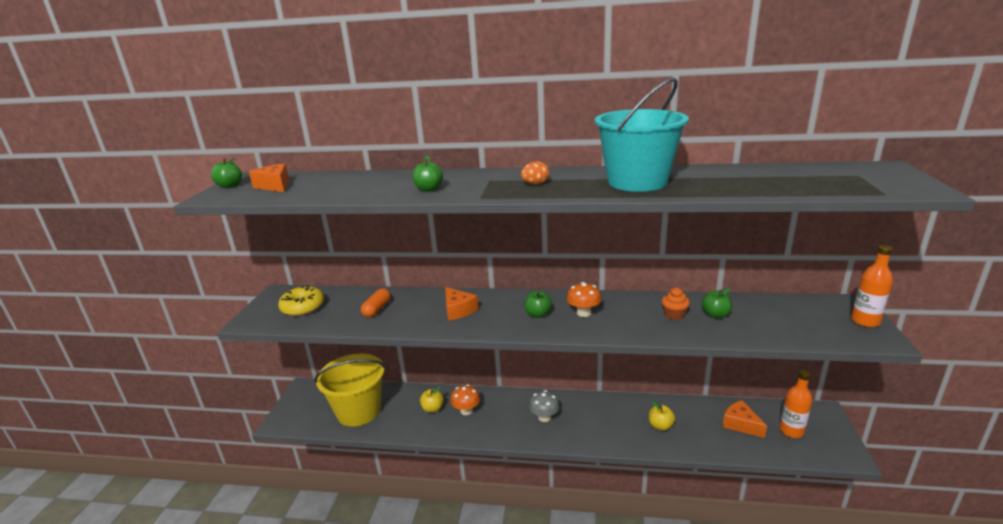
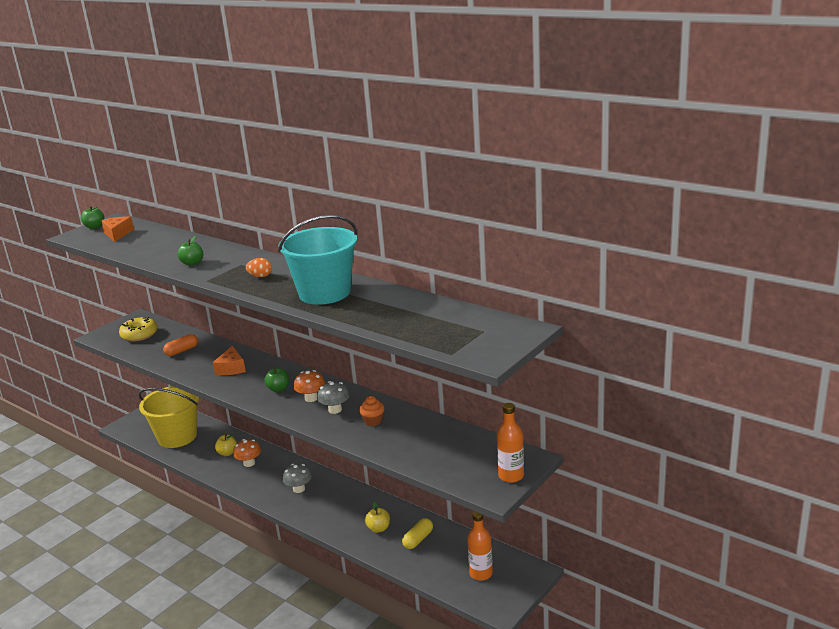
camera: 30 degrees right, 0 degrees up
(623, 316) = (335, 410): none -> grey mushroom
(705, 422) = (418, 539): none -> yellow capsule
(715, 315) = (403, 431): green apple -> none
(740, 424) = (445, 552): orange cheese -> none

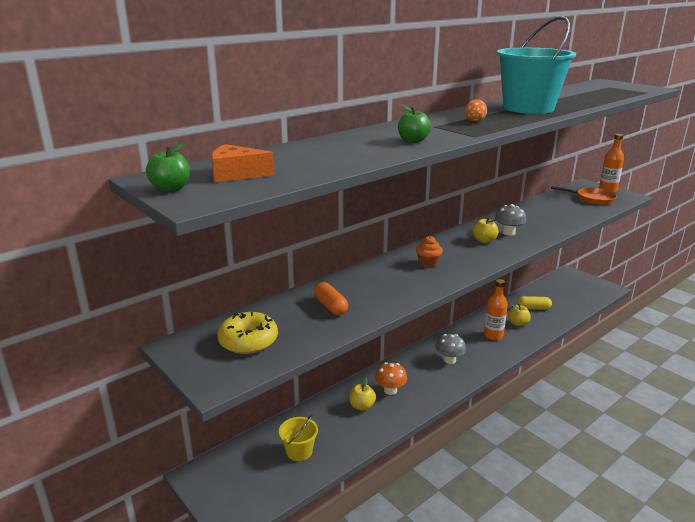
camera: 80 degrees left, 0 degrees up
(177, 436) = (299, 451): yellow bucket -> yellow bucket, size x0.47
(231, 368) = (400, 276): orange cheese -> none
(278, 389) = (460, 253): green apple -> none
(311, 398) = (484, 240): orange mushroom -> yellow apple
(373, 421) = (531, 221): orange cupcake -> orange cupcake (428, 263)
(418, 539) = (533, 308): yellow capsule -> yellow capsule turned 45 degrees counterclockwise
(467, 462) = (592, 199): none -> orange pan
(481, 573) = (573, 290): orange bottle -> orange bottle (493, 335)

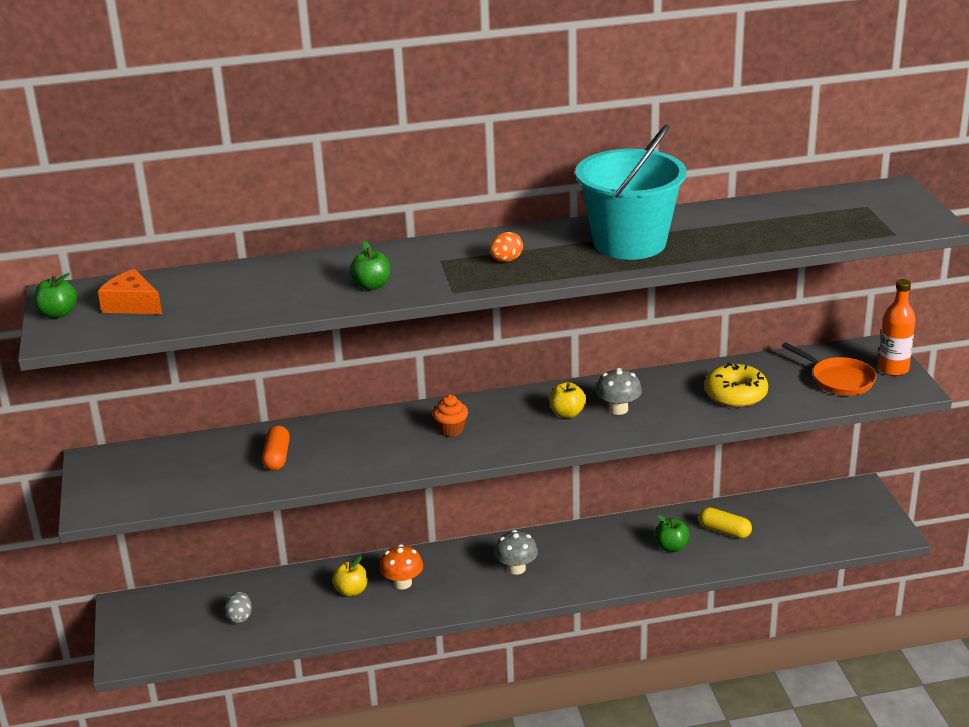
camera: 30 degrees right, 5 degrees up
(248, 341) = (159, 474): yellow donut -> yellow donut (735, 395)
(299, 451) = (240, 617): yellow bucket -> grey egg
(493, 335) = (614, 553): orange bottle -> none
(518, 323) = (671, 547): yellow apple -> green apple

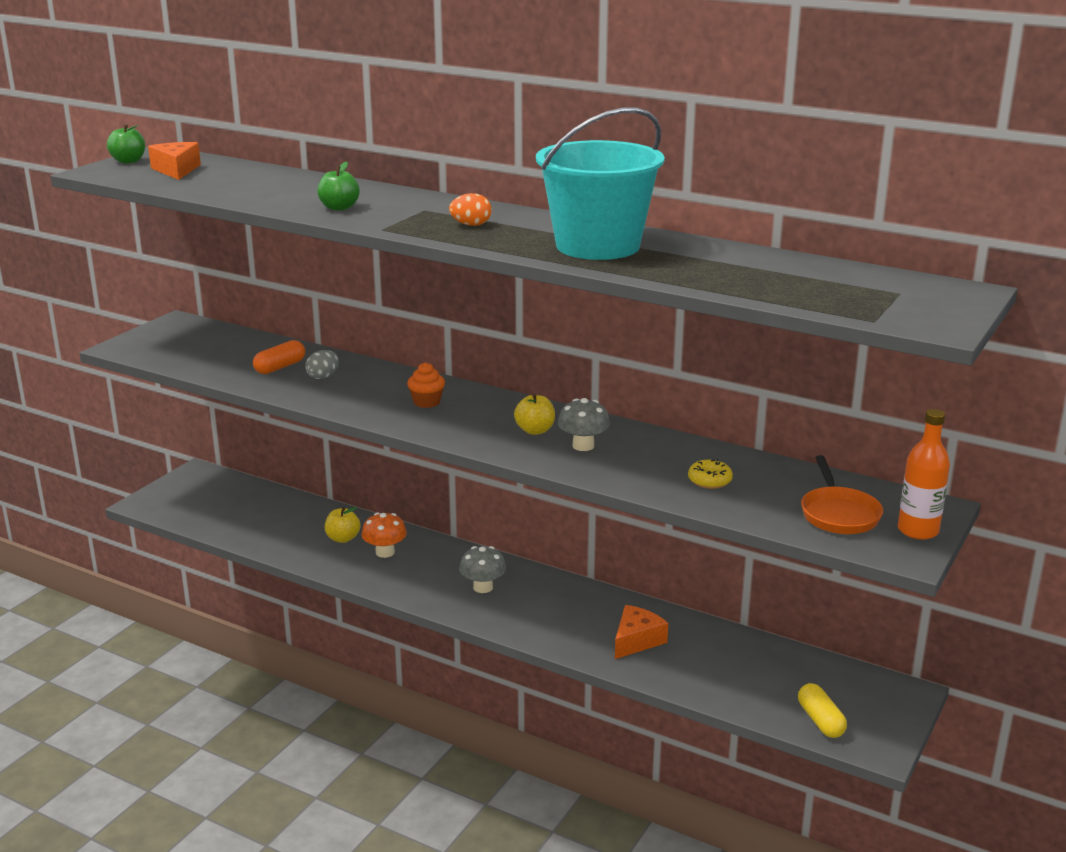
camera: 40 degrees right, 5 degrees down
(240, 617) = (247, 516): grey egg -> grey egg (323, 377)
(671, 547) = (636, 640): green apple -> orange cheese
(724, 531) = (706, 654): yellow capsule -> yellow capsule (820, 721)
(735, 395) = (709, 481): yellow donut -> yellow donut, size x0.58

